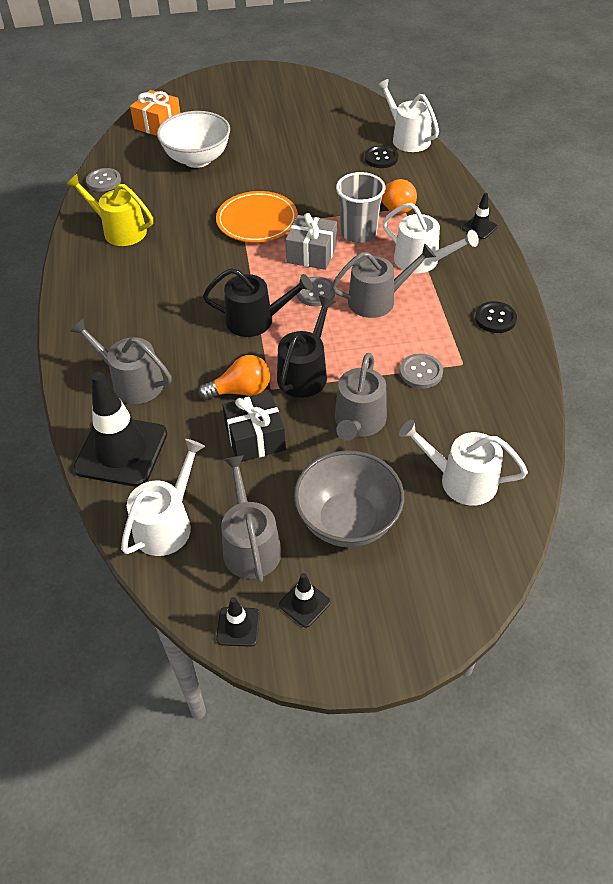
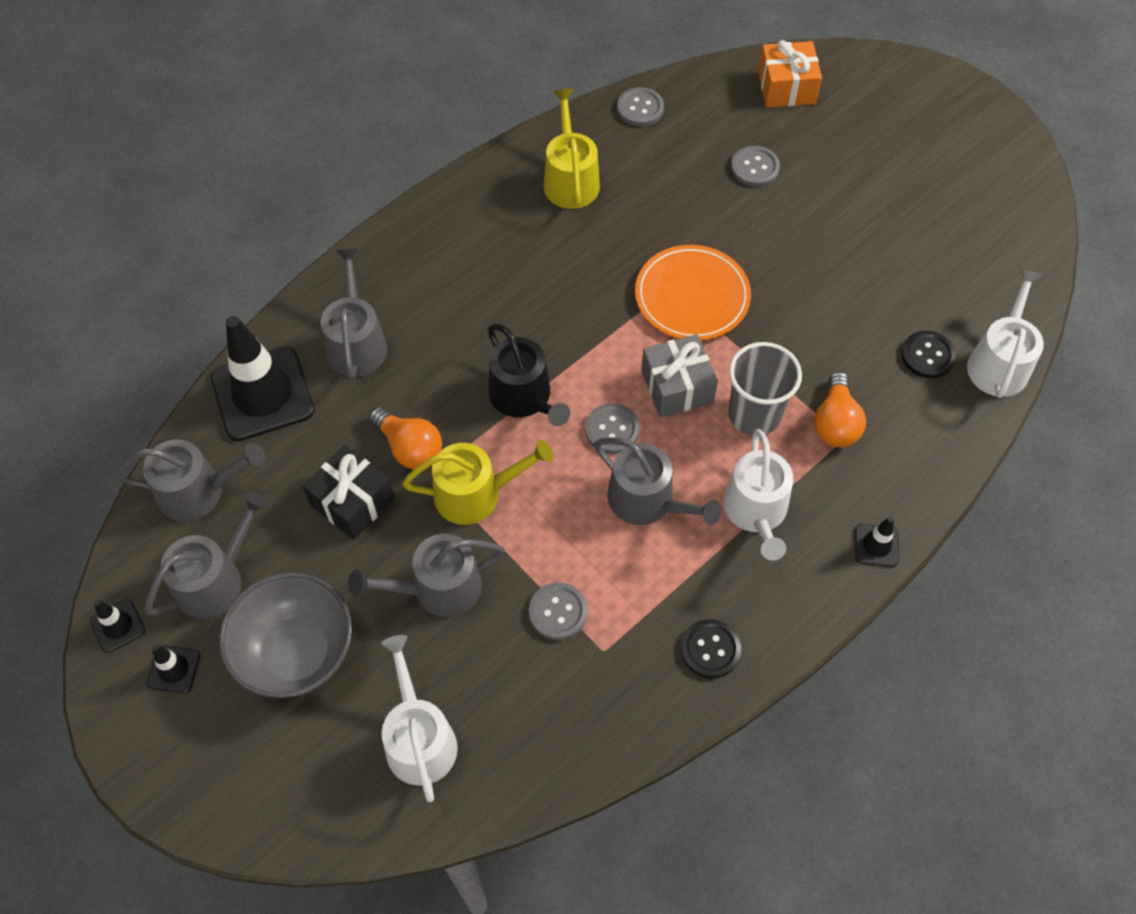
camera: 55 degrees right, 10 degrees up
(167, 524) = (199, 491): white watering can -> grey watering can
(197, 159) = (755, 168): white bowl -> grey button
(305, 373) = (475, 494): black watering can -> yellow watering can

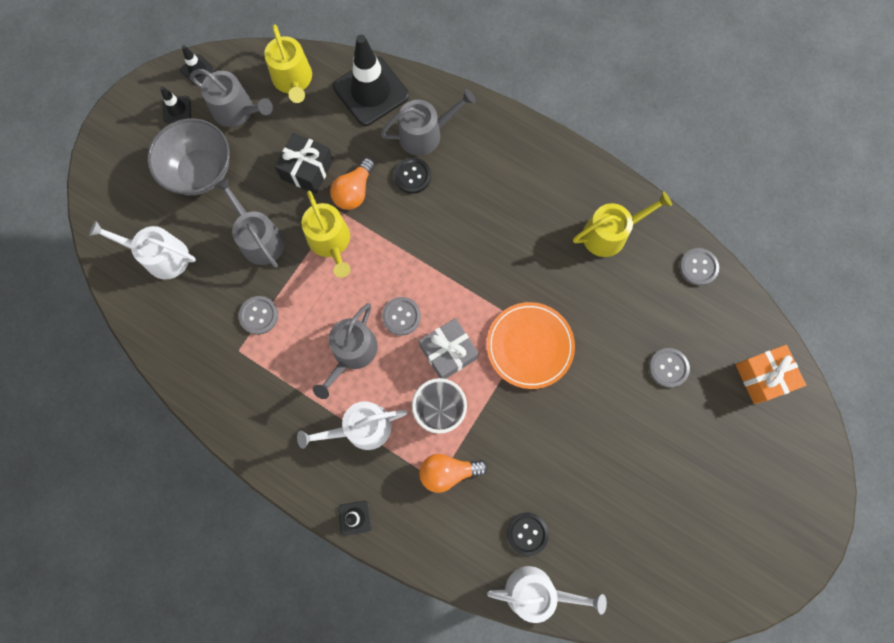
camera: 75 degrees right, 15 degrees up
(199, 491) = (293, 80): grey watering can -> yellow watering can
(419, 738) = (161, 256): white watering can -> white watering can turned 135 degrees counterclockwise
(524, 397) = (411, 252): black watering can -> none
(710, 649) = (253, 418): black button -> black button (412, 176)

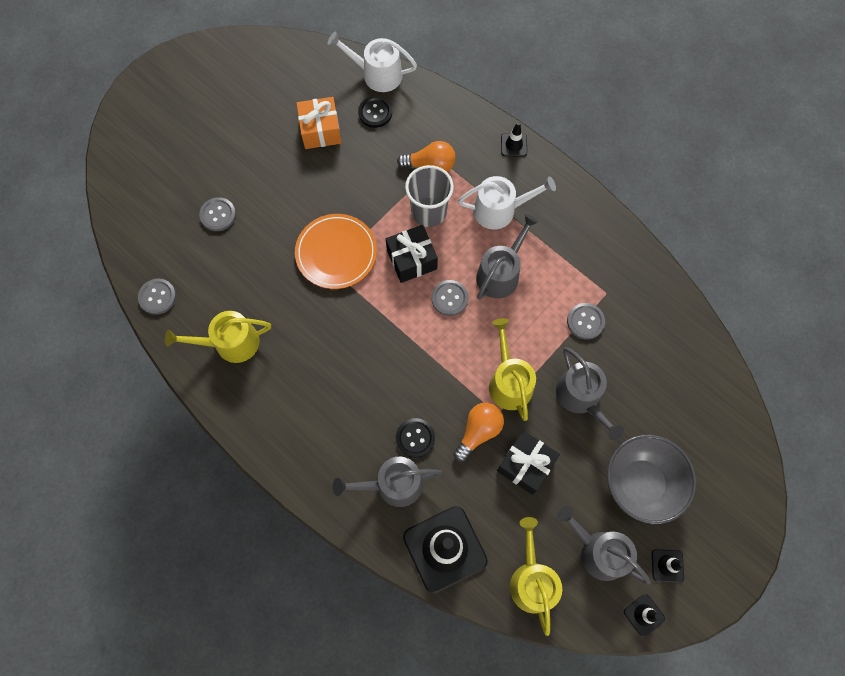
camera: 170 degrees left, 5 degrees down
(161, 256) = (682, 396): white watering can -> none
(448, 352) = (411, 259): grey gift -> black gift
(763, 377) = (138, 194): orange gift -> orange gift (320, 130)

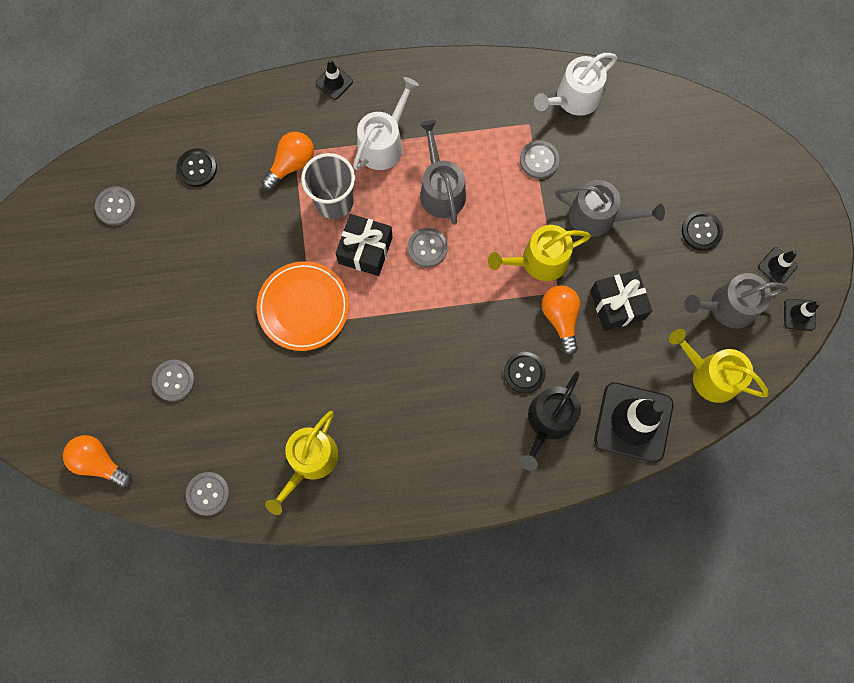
camera: 50 degrees left, 5 degrees up
(127, 215) = (99, 462): none -> orange light bulb
(306, 88) = (116, 206): none -> grey button
(320, 130) = (171, 228): orange gift -> none
(377, 74) = (160, 136): white watering can -> white watering can (573, 98)
(393, 484) = (548, 421): grey watering can -> black watering can
(509, 382) = (539, 261): yellow watering can -> yellow watering can turned 45 degrees counterclockwise
(641, 483) = (701, 231): grey bowl -> black button

